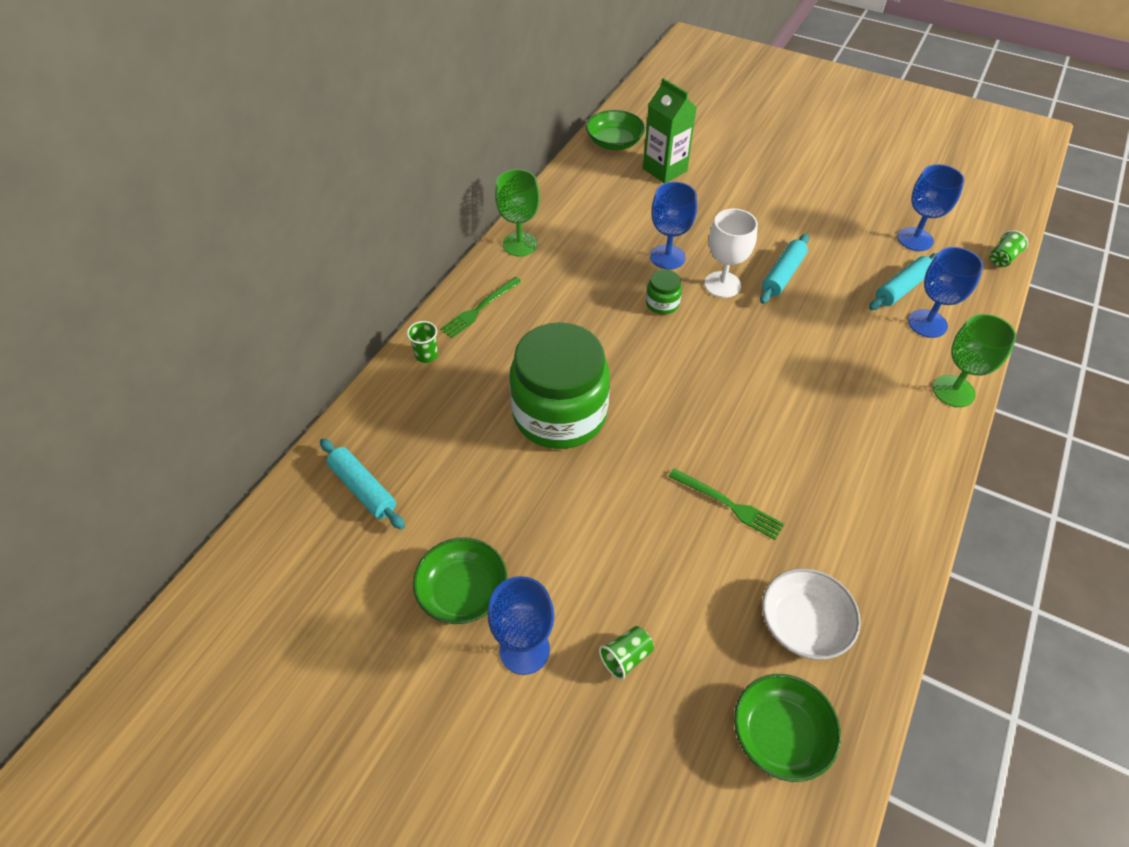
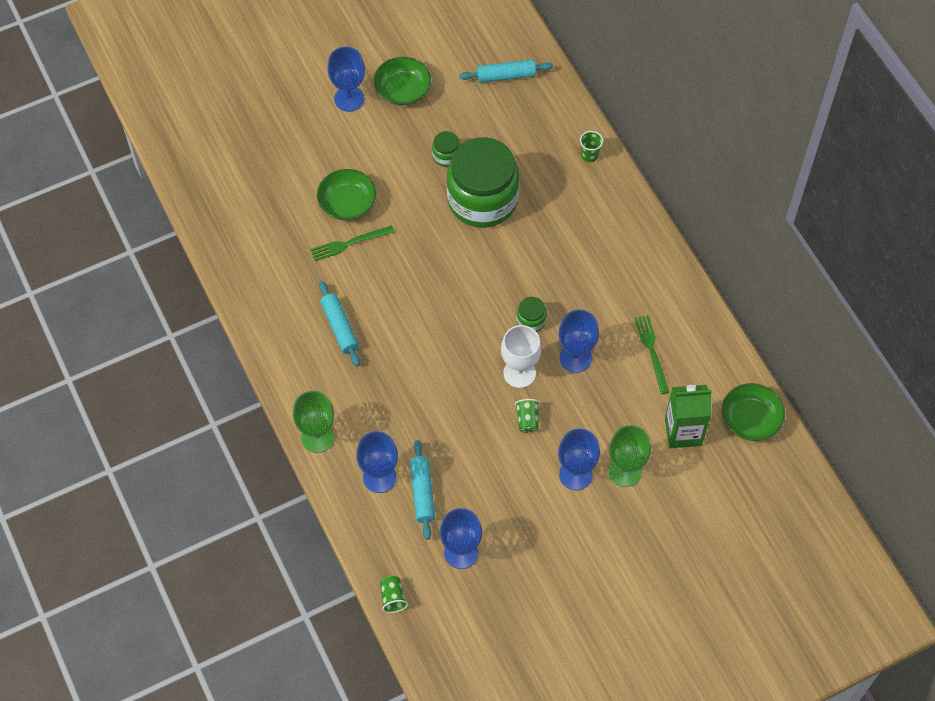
camera: 125 degrees right, 10 degrees up
(480, 309) = (611, 207): green fork -> green fork (652, 351)
(520, 244) = (663, 269): green goblet -> green goblet (625, 471)
(528, 481) = (446, 156): none -> green jar
(626, 657) = (309, 138): green cup -> green cup (527, 420)
(770, 208) = (575, 474): none -> blue goblet
(780, 734) = (220, 175): green bowl -> green bowl (347, 203)
(783, 275) = (498, 422): turquoise rolling pin -> turquoise rolling pin (339, 327)
(804, 623) = (257, 226): white bowl -> none

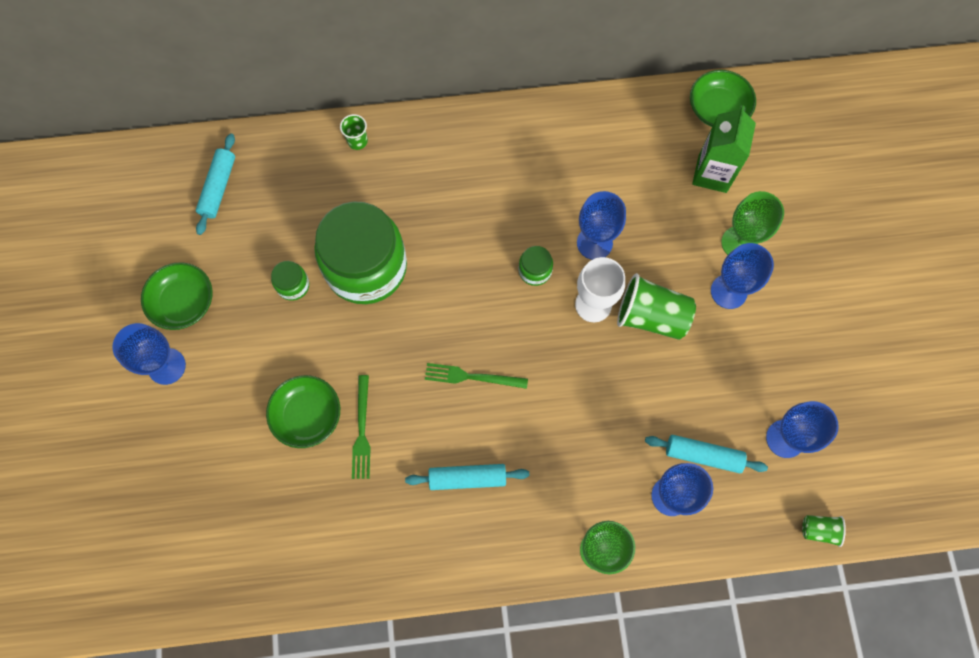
camera: 70 degrees left, 10 degrees up
(527, 420) = (651, 316): green cup -> green cup, size x1.97
(652, 351) = (613, 168): green fork -> green fork (472, 377)

